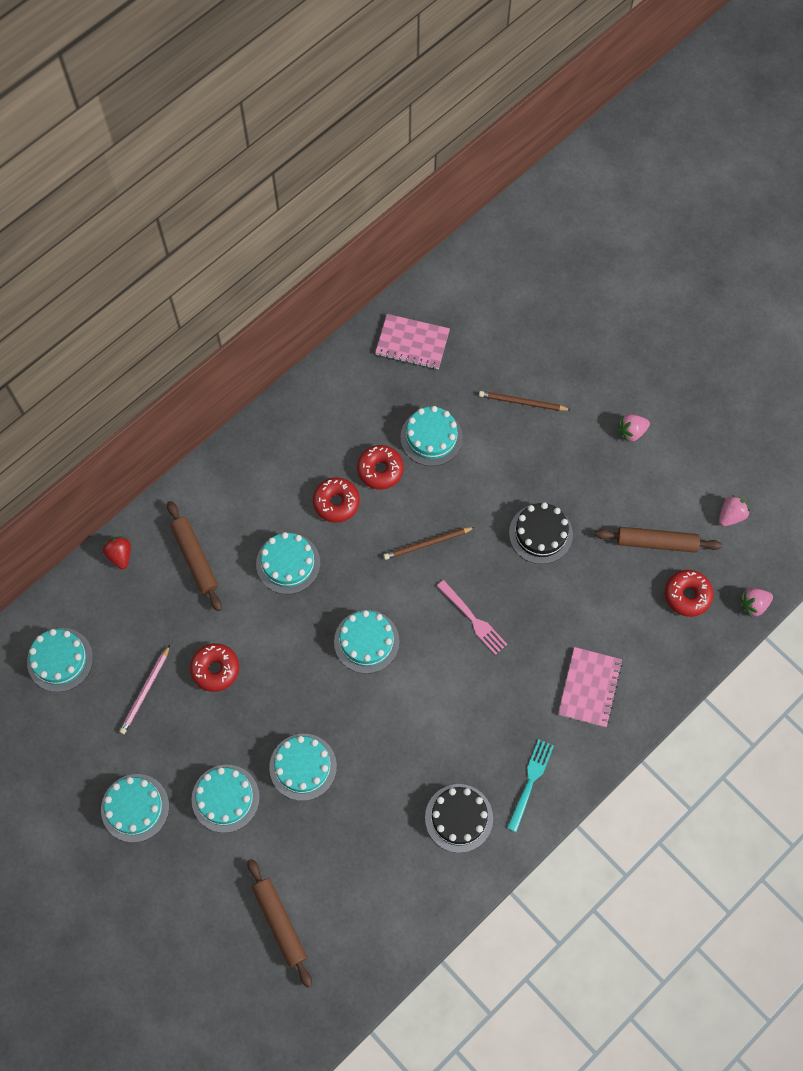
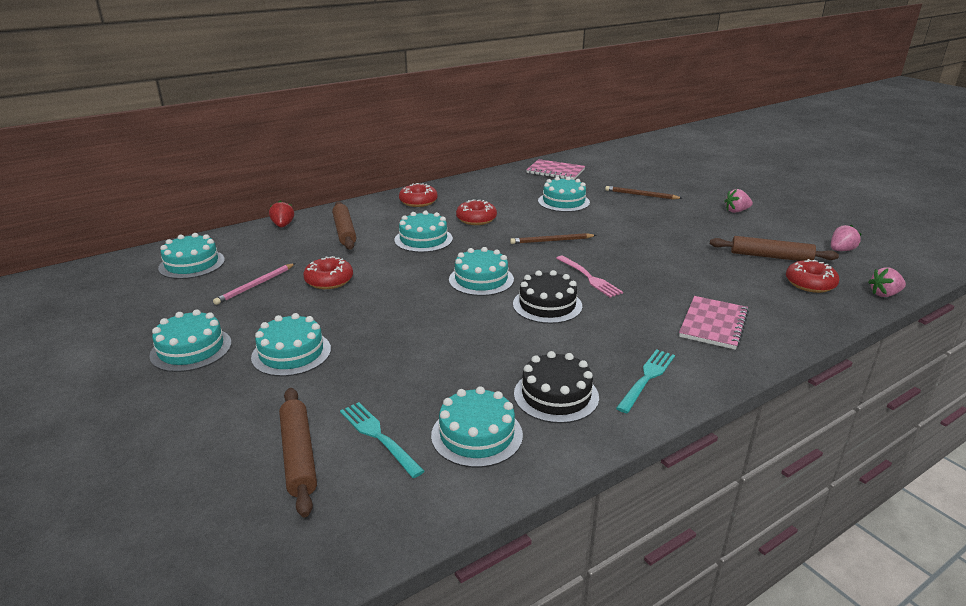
camera: 10 degrees right, 40 degrees down
(303, 767) = (386, 342): turquoise cake -> turquoise cake (477, 435)
(332, 892) = (378, 436): none -> turquoise fork
(380, 470) = (518, 210): red donut -> red donut (418, 202)
(540, 533) = (657, 244): black cake -> black cake (547, 305)

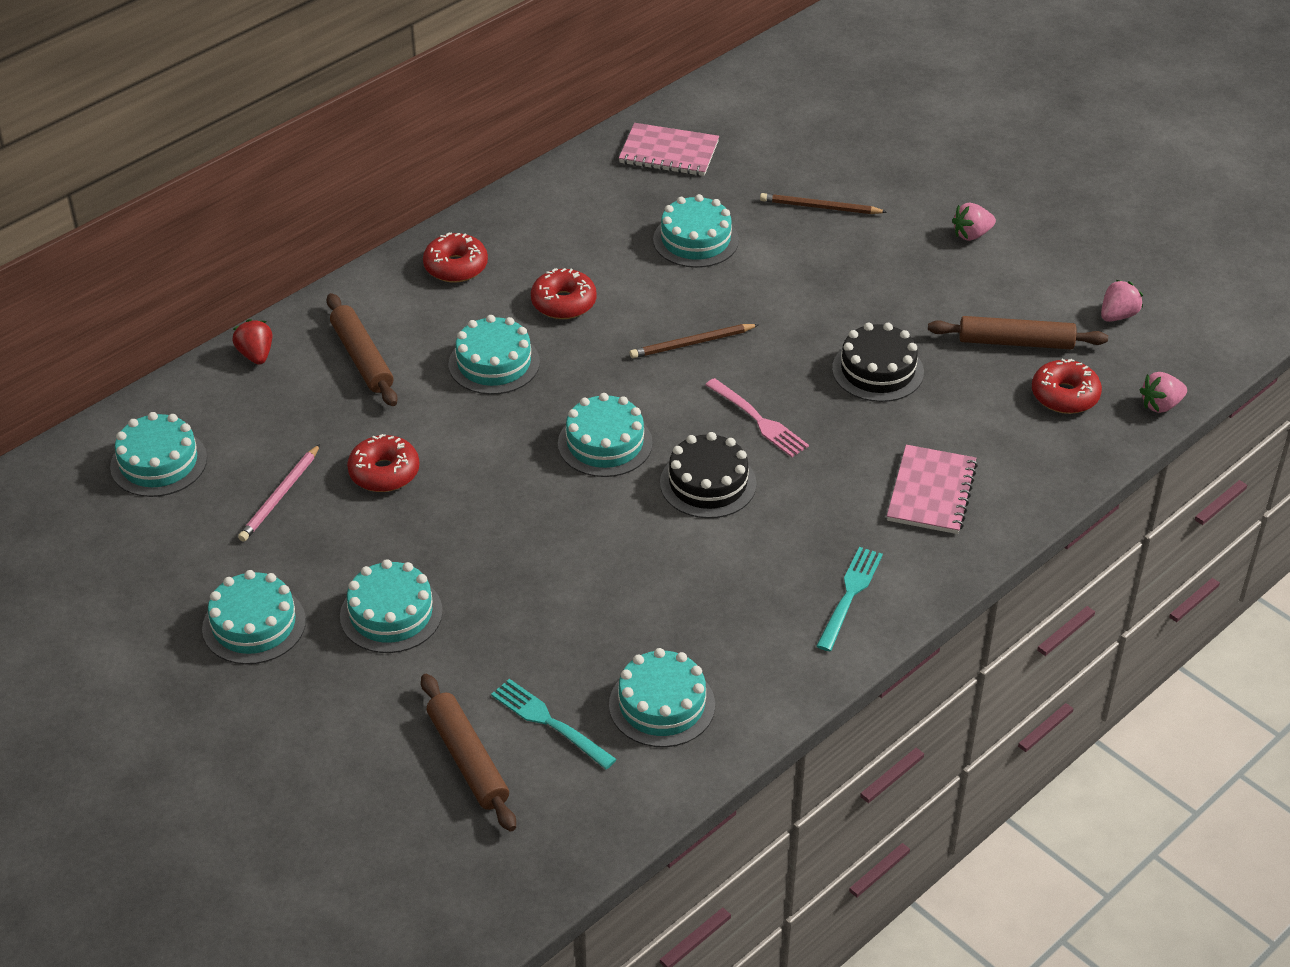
camera: 10 degrees left, 15 degrees up
(556, 395) = (743, 636): black cake -> black cake (877, 370)

